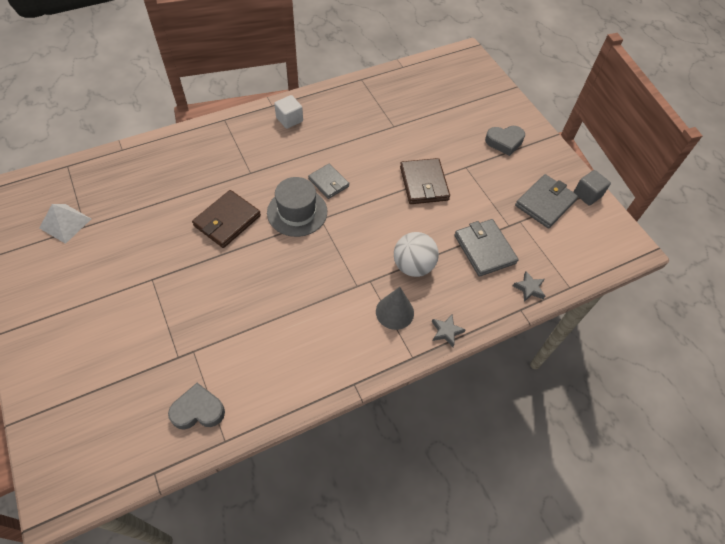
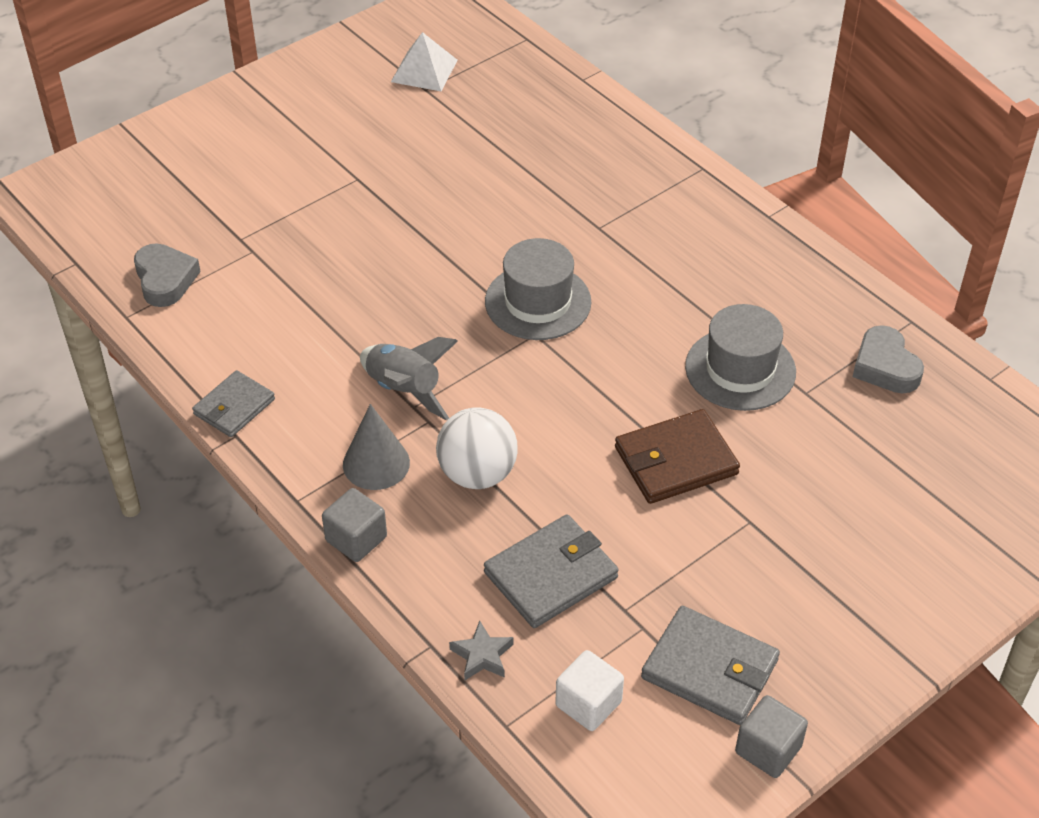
camera: 80 degrees right, 10 degrees down
(227, 221) = (489, 226): brown wallet -> none
(289, 119) = (744, 246): white cube -> white cube (588, 704)
(328, 182) = (619, 327): grey wallet -> grey wallet (234, 407)
(343, 288) = (404, 390): none -> grey rocket
(372, 144) = (740, 369): none -> grey hat
(446, 331) = (356, 539): grey star -> grey cube
(504, 142) = (854, 581): grey heart -> grey heart (885, 366)

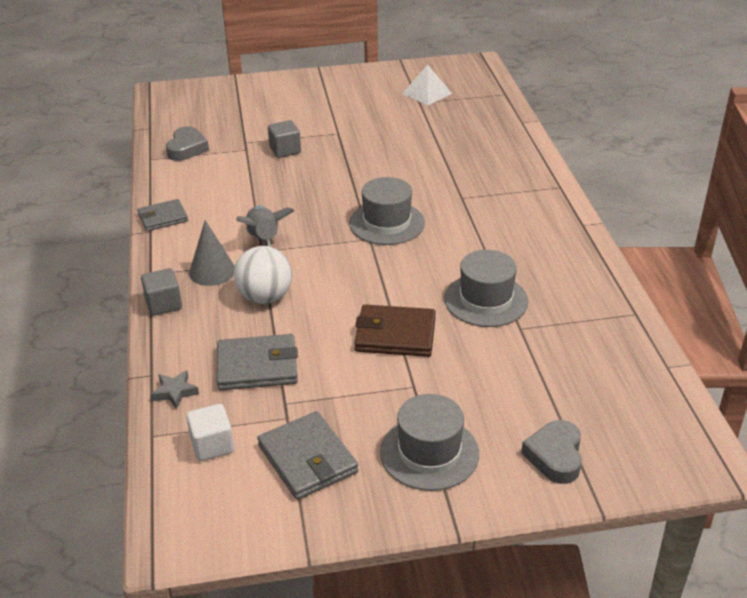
camera: 30 degrees right, 10 degrees down
(768, 749) = (302, 523): grey cube -> grey cube (285, 150)
(832, 599) = (429, 453): none -> grey hat
(885, 366) = (592, 333): grey heart -> grey heart (555, 456)

